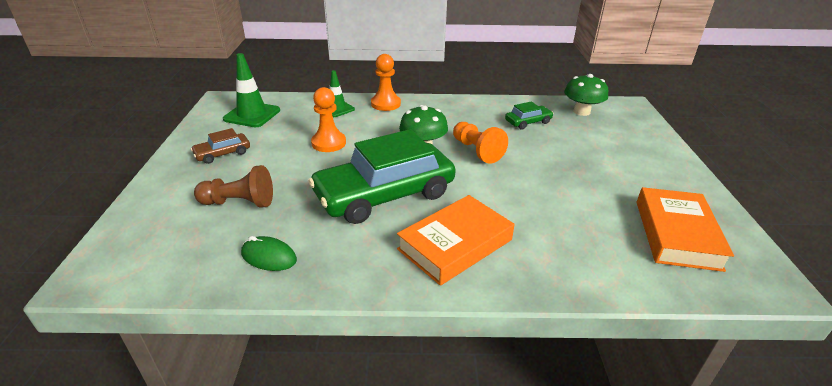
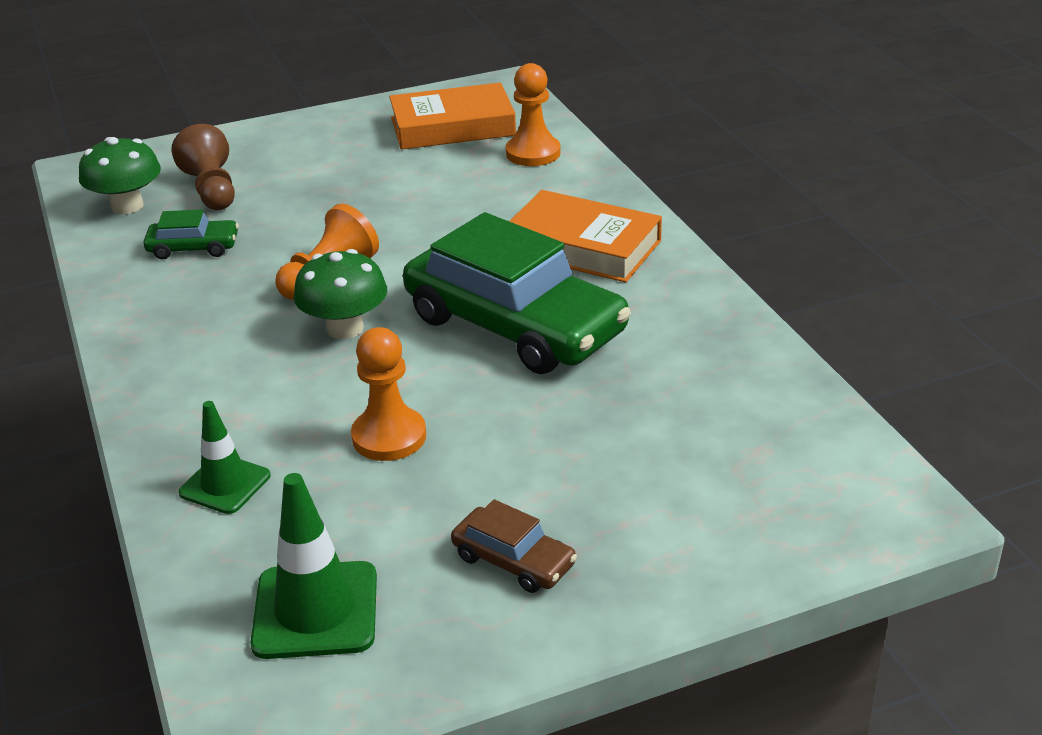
camera: 110 degrees left, 0 degrees up
(239, 202) = (642, 455): brown pawn -> brown pawn (211, 190)
(269, 257) = (727, 371): green mouse -> none
(385, 104) = (171, 423): orange pawn -> orange pawn (533, 153)
(528, 122) = (193, 248): green car -> green car turned 135 degrees clockwise

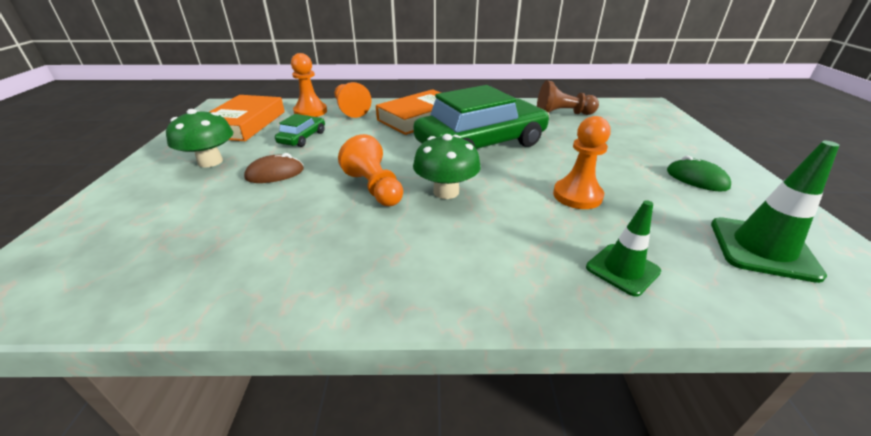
camera: 70 degrees left, 0 degrees up
(127, 206) = (125, 273): green mushroom -> green mushroom (210, 162)
(193, 248) = (261, 241): green car -> green car (302, 138)
(211, 190) = (176, 219): brown pawn -> brown pawn (562, 114)
(328, 202) = (275, 174): none -> brown mouse
(513, 561) = (696, 179): brown car -> green mouse
(568, 180) = (350, 109): none -> orange pawn

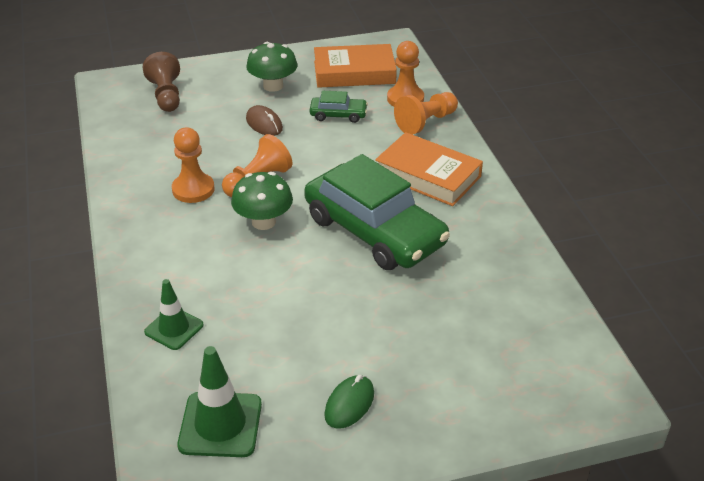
camera: 75 degrees right, 5 degrees up
(562, 114) = (508, 295): brown pawn -> brown pawn (166, 95)
(577, 195) = (282, 305): orange pawn -> orange pawn (193, 189)

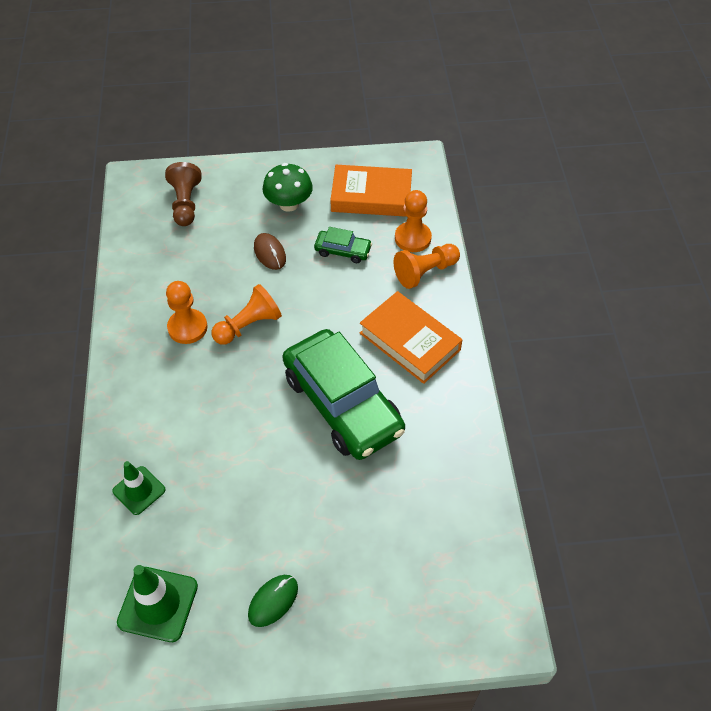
camera: 10 degrees right, 15 degrees up
(263, 222) = (243, 377): green mushroom -> none

